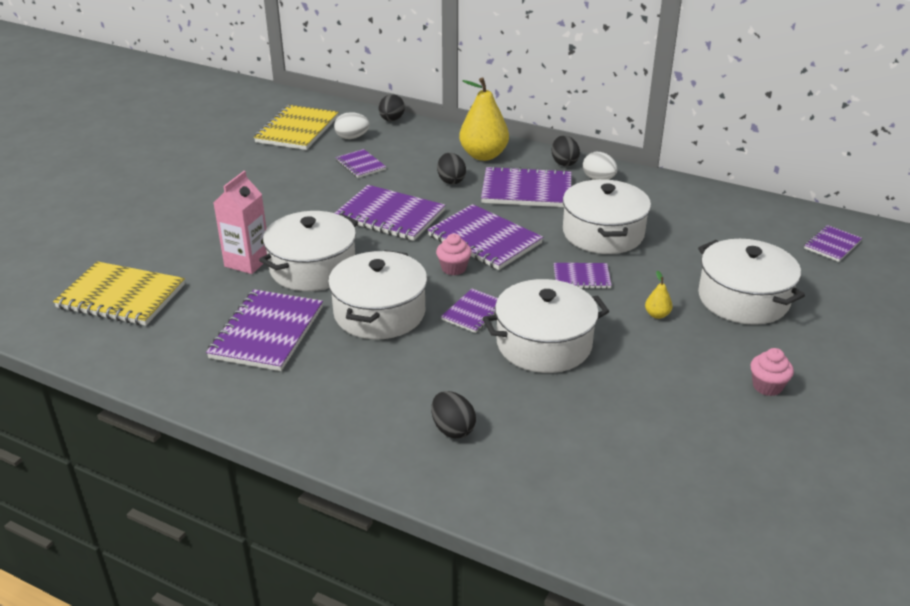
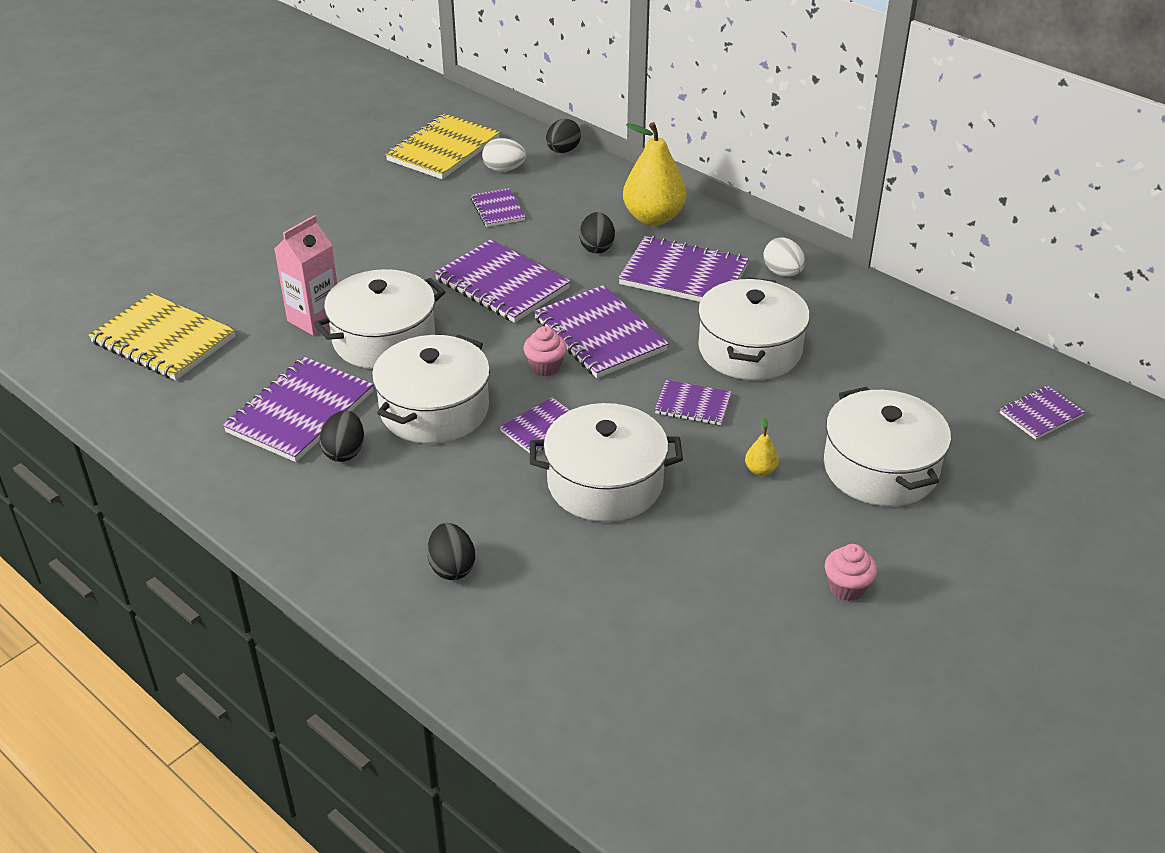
camera: 15 degrees right, 5 degrees up
(564, 163) = (750, 243): black egg -> black egg (344, 452)

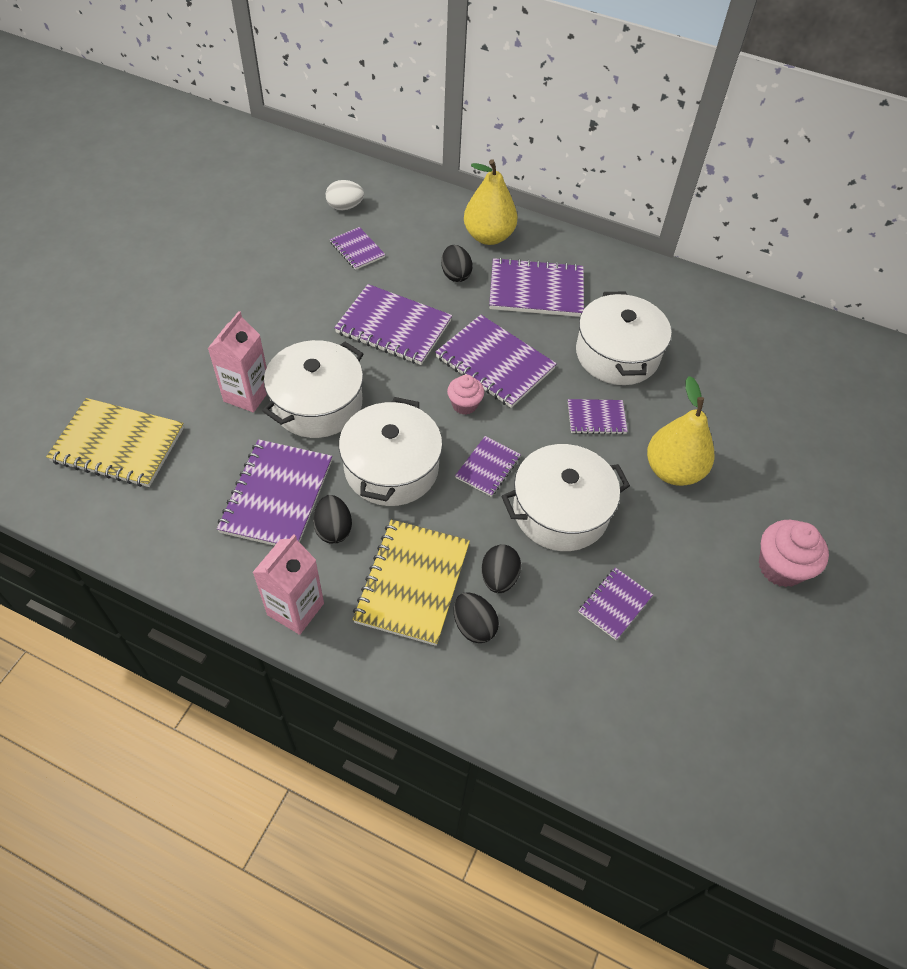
camera: 20 degrees left, 15 degrees up
(269, 513) = (295, 609): none -> pink carton
(443, 150) = (284, 194): yellow notebook -> yellow notebook (412, 583)
(563, 151) = (386, 180): black egg -> black egg (499, 578)
(760, 470) = (673, 470): yellow pear -> yellow pear, size x2.37
(782, 273) = (611, 274): white egg -> none
(847, 588) = (780, 567): pink cupcake -> pink cupcake, size x1.58
(880, 468) = (759, 448): white pot -> none
(1040, 414) = (849, 372): purple notebook -> purple notebook (614, 604)

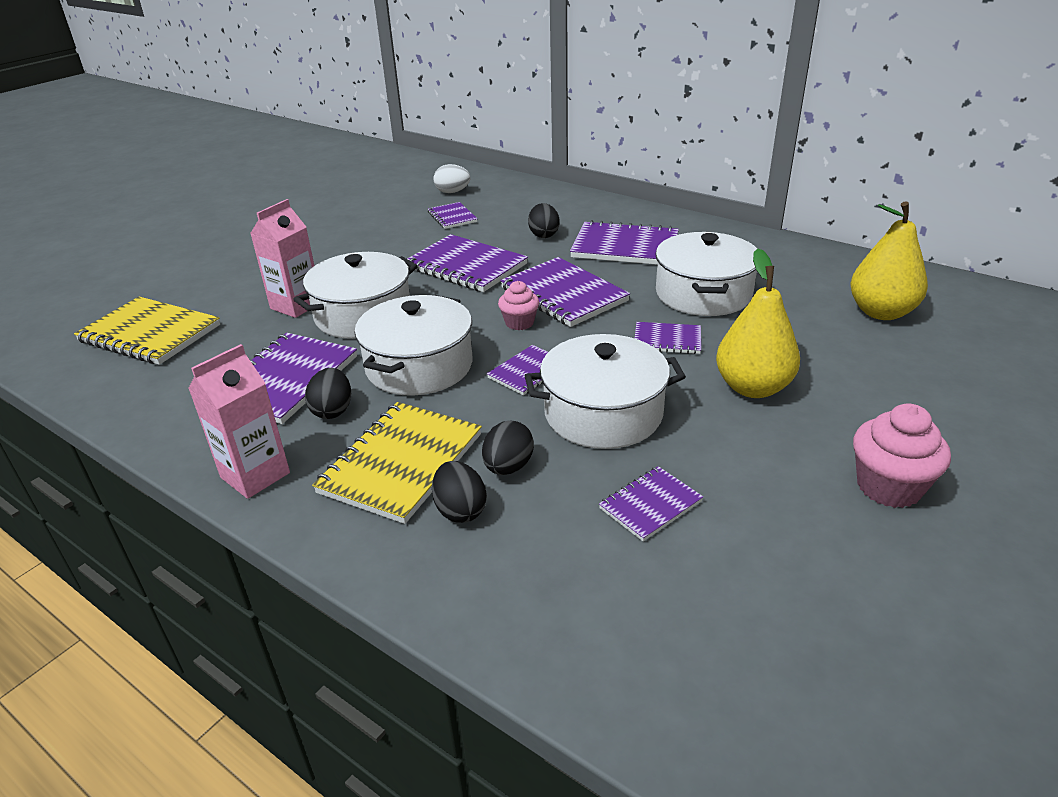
camera: 15 degrees right, 20 degrees down
(488, 236) = (586, 212): yellow pear -> yellow pear (881, 312)

